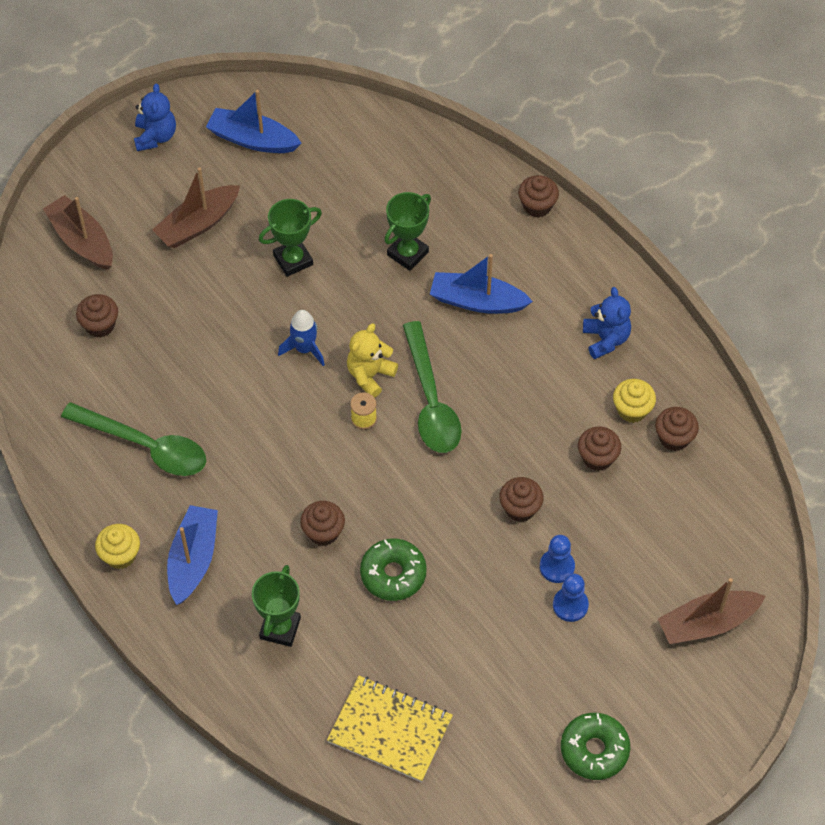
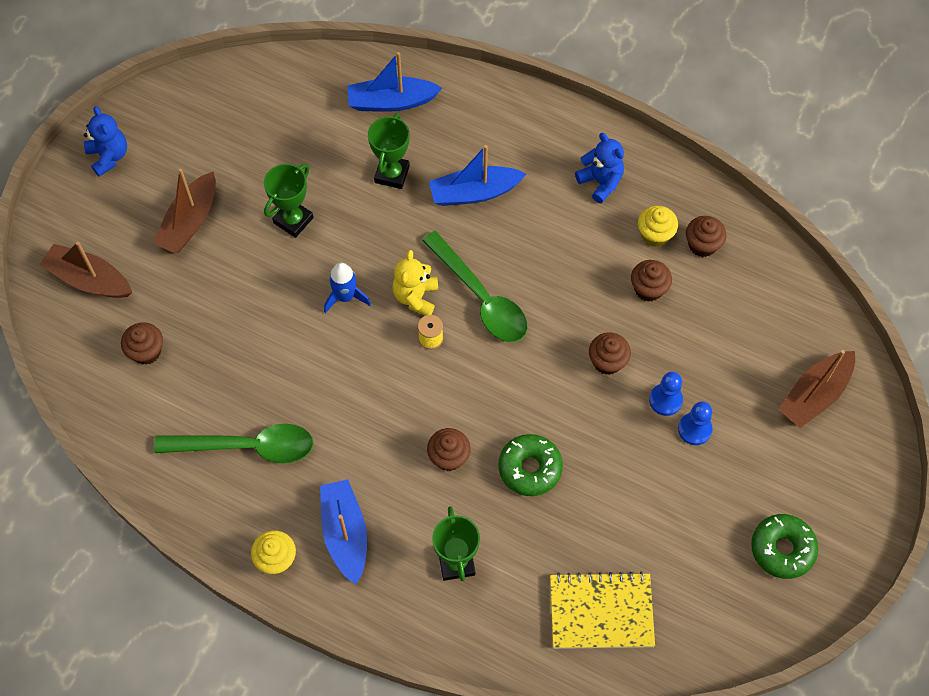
camera: 25 degrees left, 5 degrees up
(253, 139) = (200, 125): blue boat -> blue boat (391, 102)
(537, 206) = (481, 88): brown cupcake -> none

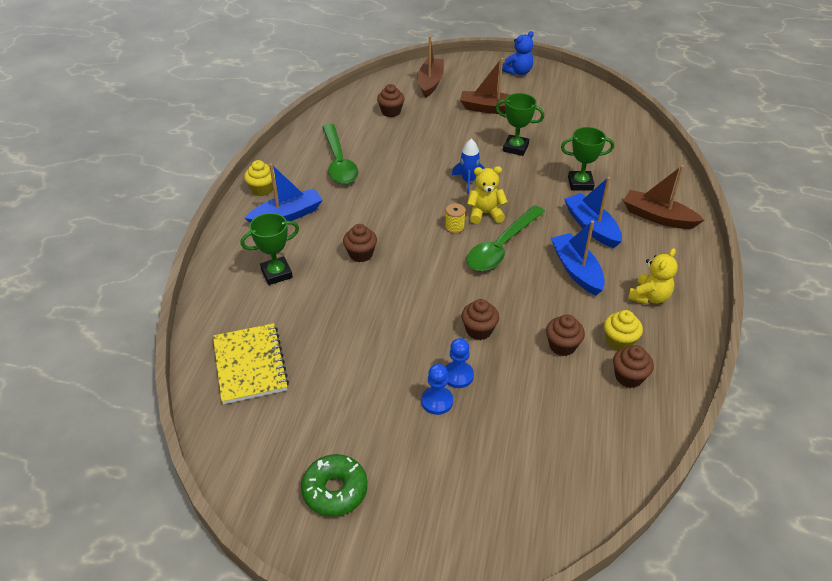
camera: 75 degrees right, 20 degrees down
(391, 102) = (641, 172): blue boat -> blue boat (576, 270)
(530, 468) = (365, 300): green donut -> none
(600, 182) = (649, 297): blue teddy bear -> yellow teddy bear
(815, 395) = (511, 495): brown boat -> brown boat (658, 217)

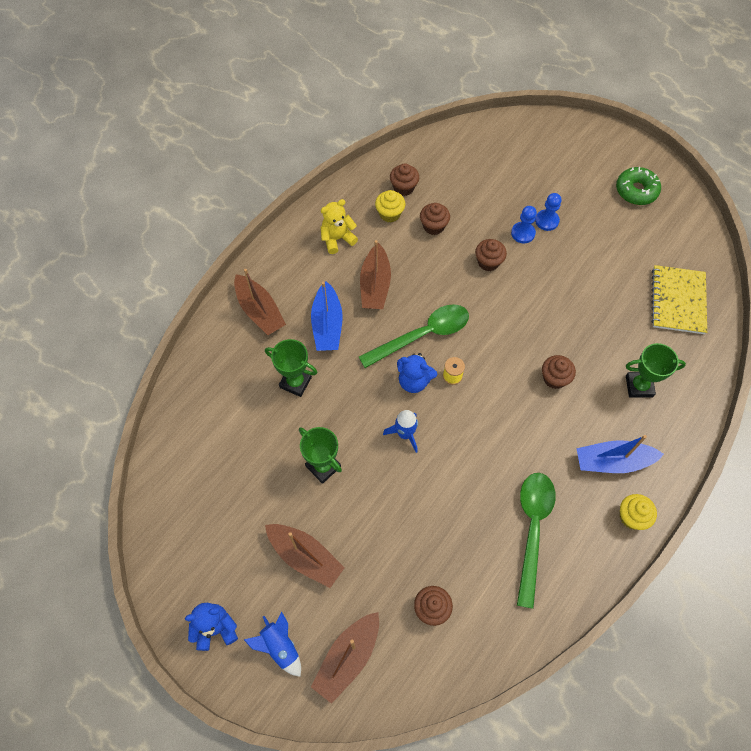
camera: 155 degrees left, 20 degrees up
(474, 76) = (280, 646): none -> blue rocket
(485, 214) = (414, 381): yellow teddy bear -> blue teddy bear
(576, 270) = (375, 285): blue boat -> brown boat

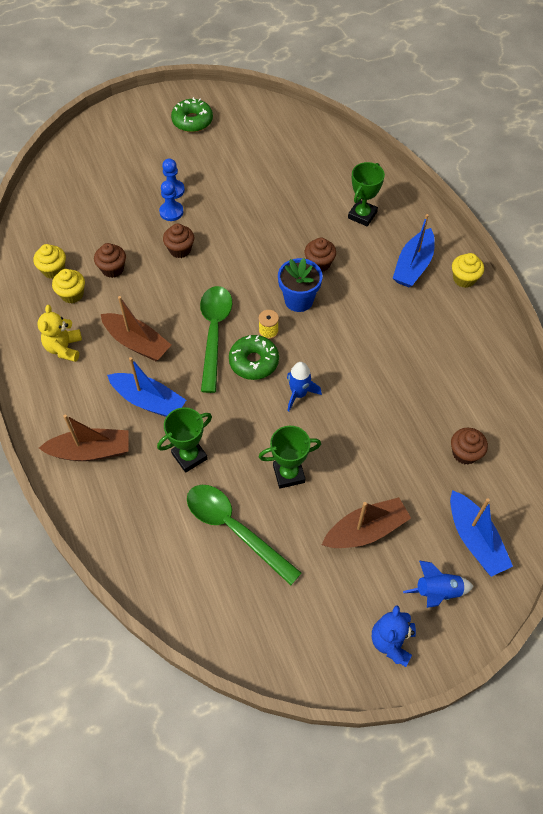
camera: 60 degrees left, 5 degrees down
(348, 658) = (475, 539): brown boat -> blue boat
(403, 188) = (53, 270): brown cupcake -> yellow cupcake
(414, 381) = (254, 362): blue teddy bear -> green donut
(502, 382) = (298, 300): none -> blue flower pot
(532, 529) = (437, 347): green spoon -> green spoon (234, 529)
(677, 301) = (308, 152): yellow notebook -> none

